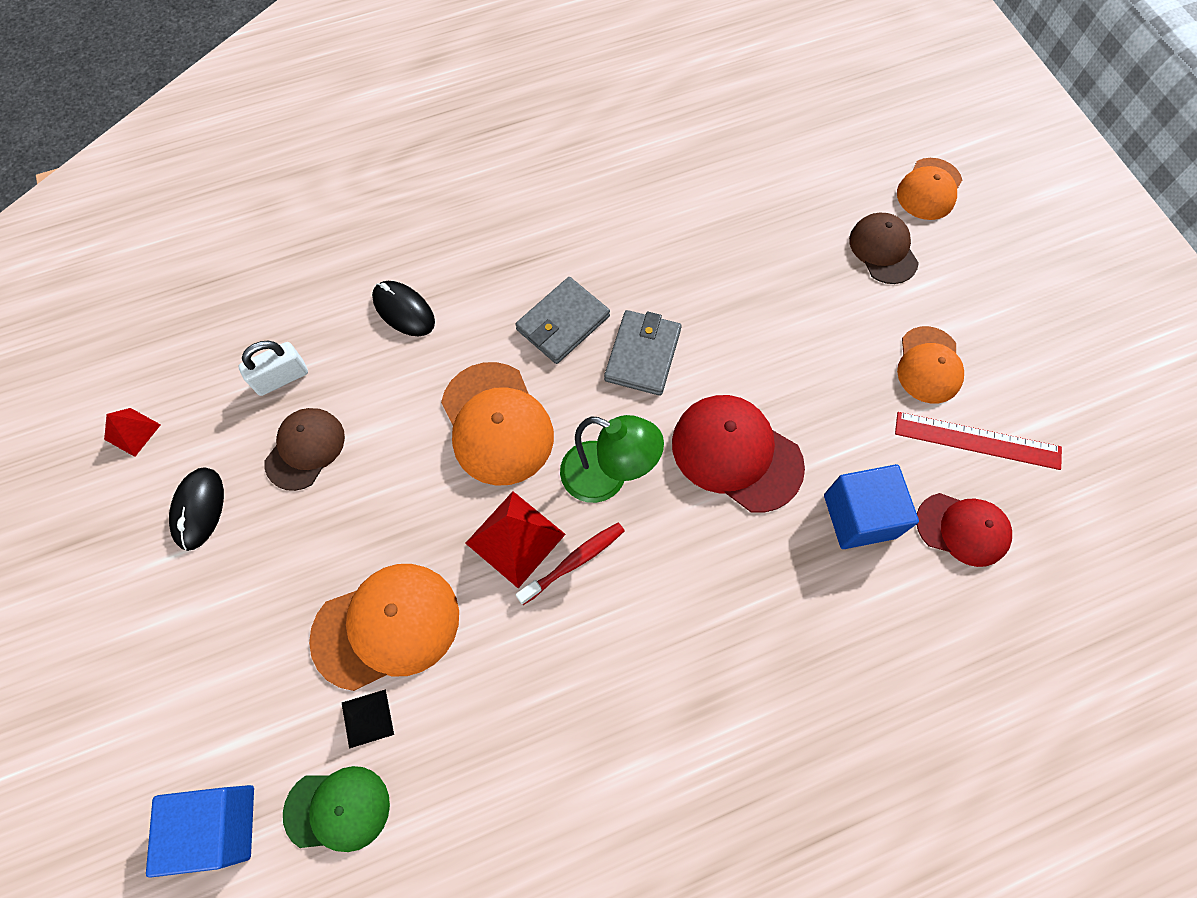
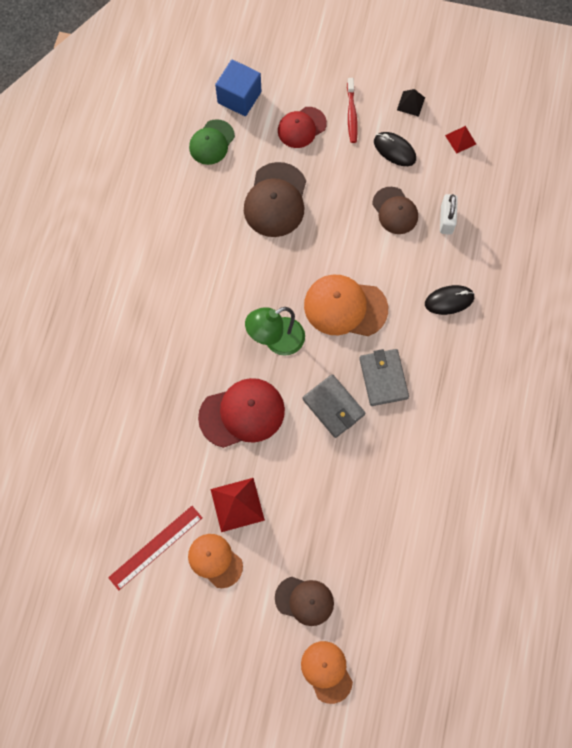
camera: 125 degrees right, 5 degrees up
(367, 718) = (240, 172): black pyramid -> black pyramid (410, 103)
(386, 626) = (275, 200): orange cap -> brown cap
(515, 538) = (276, 278): red pyramid -> red pyramid (237, 504)
(574, 561) = (245, 298): red toothbrush -> red toothbrush (351, 114)
(859, 516) = (165, 449): blue cube -> none
(962, 529) = (120, 496): red cap -> red cap (301, 127)

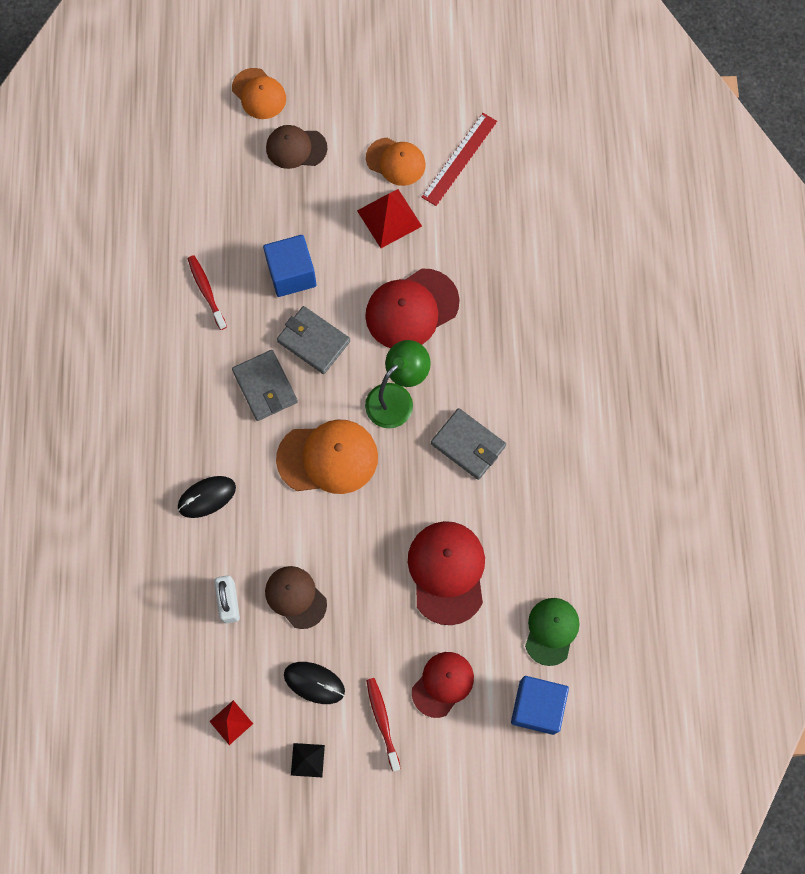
camera: 165 degrees right, 0 degrees up
(230, 289) = (468, 445): none -> grey wallet
(275, 200) = (447, 572): brown cap -> red cap
(338, 473) = (291, 274): none -> blue cube
(417, 477) = (206, 291): none -> red toothbrush

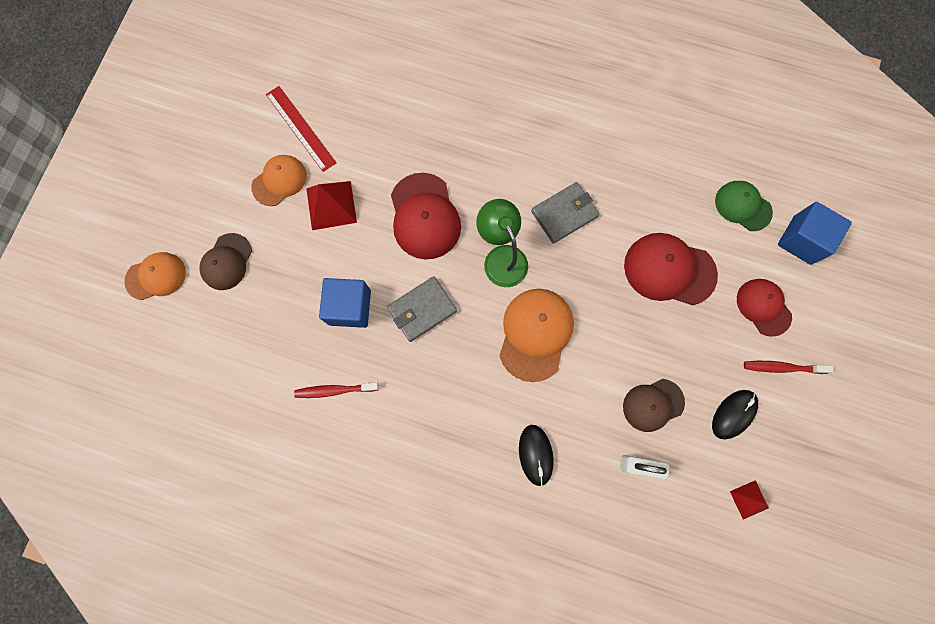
camera: 70 degrees left, 5 degrees up
(265, 386) = (449, 367): grey wallet -> none
(307, 760) = (799, 442): black pyramid -> none

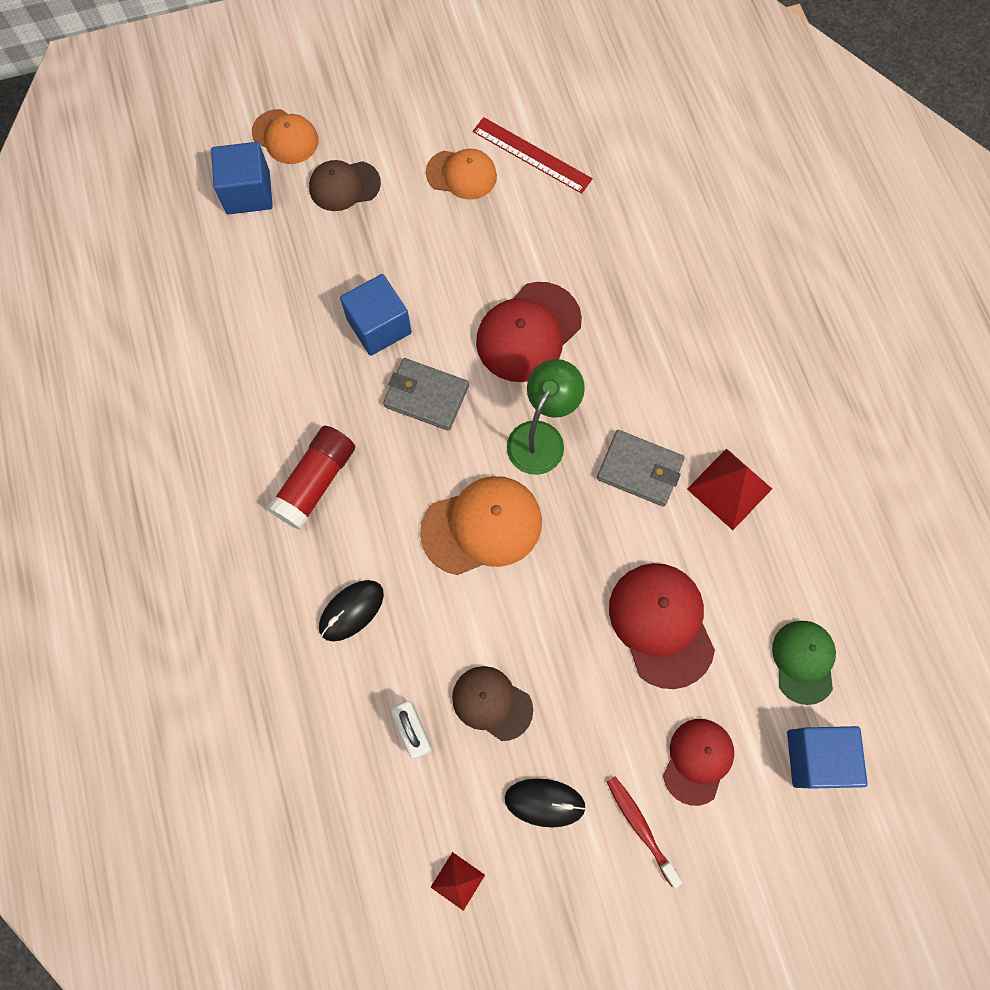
camera: 55 degrees right, 5 degrees down
(179, 330) = (248, 192): none -> blue cube
(300, 128) = (532, 155): red ruler -> red ruler turned 75 degrees counterclockwise
(331, 205) = (473, 237): red pyramid -> red pyramid (729, 488)
(334, 390) = (285, 369): red toothbrush -> none
(431, 421) = (316, 482): none -> red glue stick

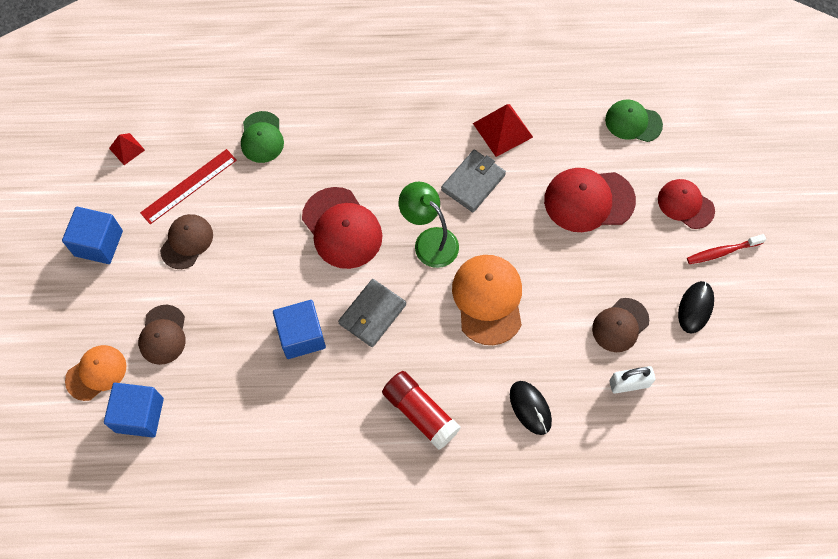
camera: 75 degrees left, 5 degrees down
(457, 881) = (738, 378): red pyramid -> red pyramid (127, 149)
(461, 174) = (187, 242): orange cap -> brown cap
(621, 211) = (262, 137): none -> green cap
(816, 758) = (697, 134): blue cube -> blue cube (98, 243)

